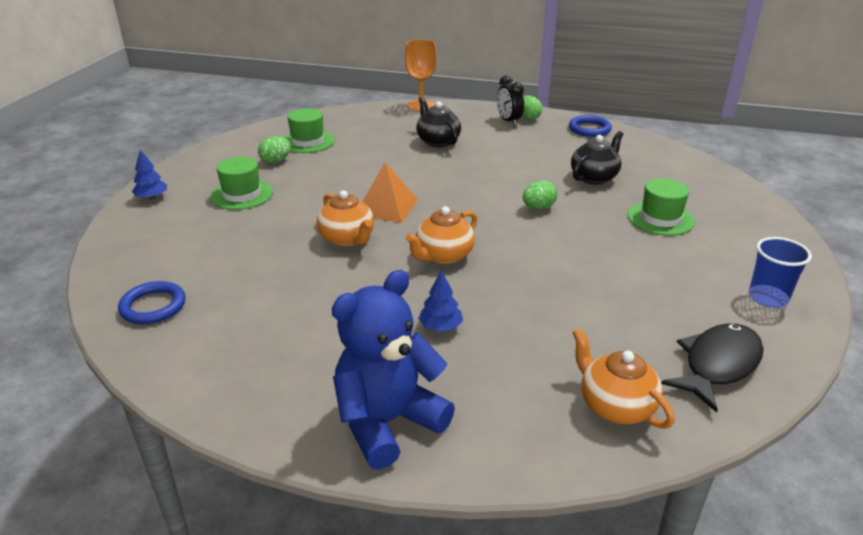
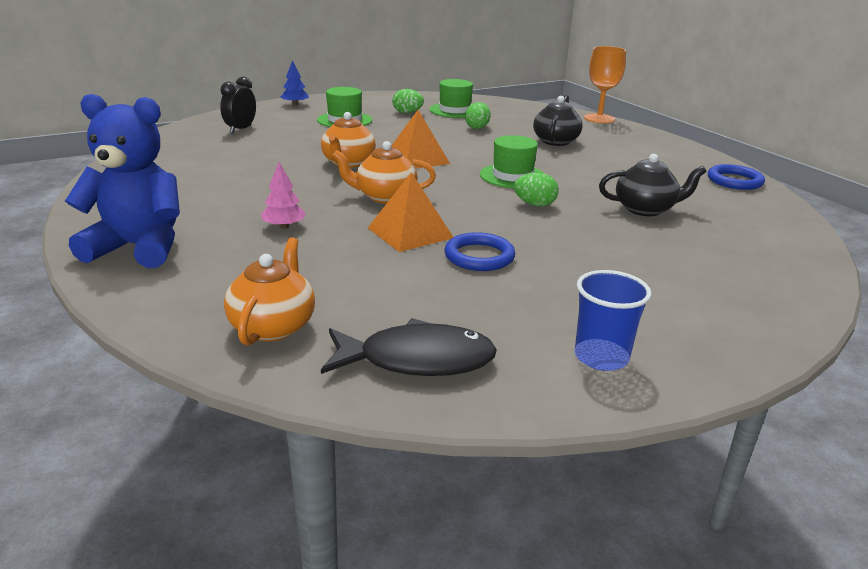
camera: 45 degrees right, 5 degrees down
(153, 306) = (177, 146): blue ring -> blue ring (479, 256)
(440, 327) = (284, 226): blue tree -> pink tree
(509, 121) = (658, 150): black clock -> black clock (241, 129)
(524, 277) = (410, 232): none -> orange pyramid
(528, 118) = (684, 154): green egg -> green egg (477, 127)
(660, 218) = (639, 259): green hat -> green hat (512, 176)

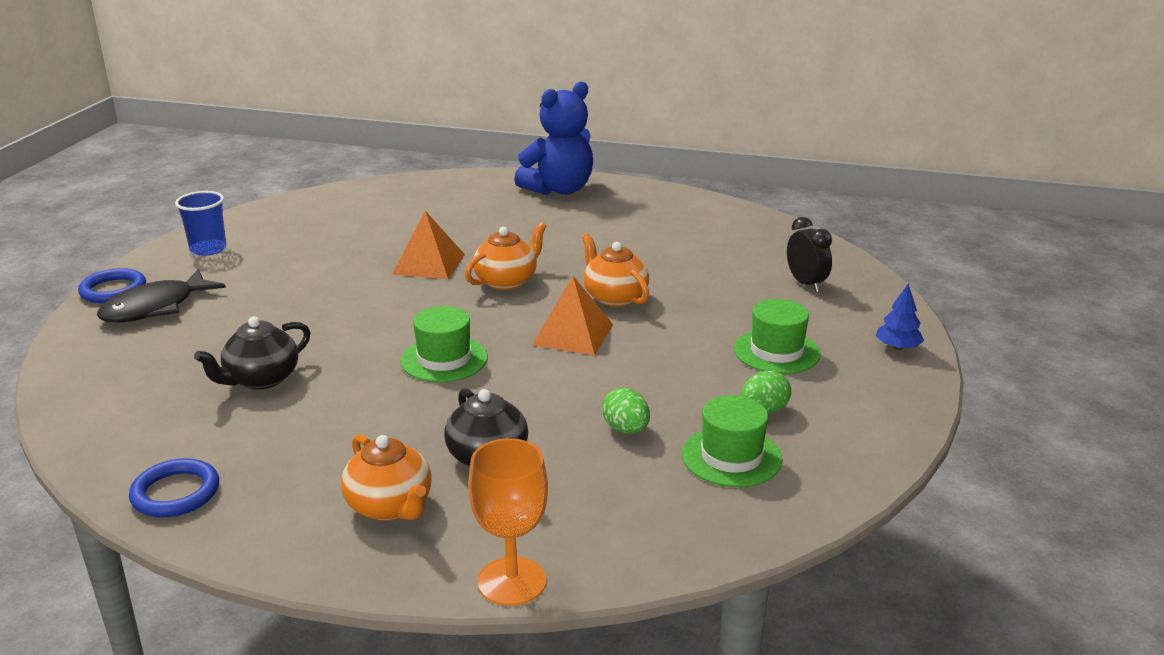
camera: 135 degrees right, 0 degrees up
(273, 326) = (401, 195): orange teapot -> orange teapot (390, 506)
(284, 226) = (517, 231): pink tree -> none
(417, 360) = (307, 212): black fish -> black fish (155, 308)
(479, 256) = (352, 270): blue ring -> blue ring (113, 290)
(535, 205) = (373, 333): green egg -> none

